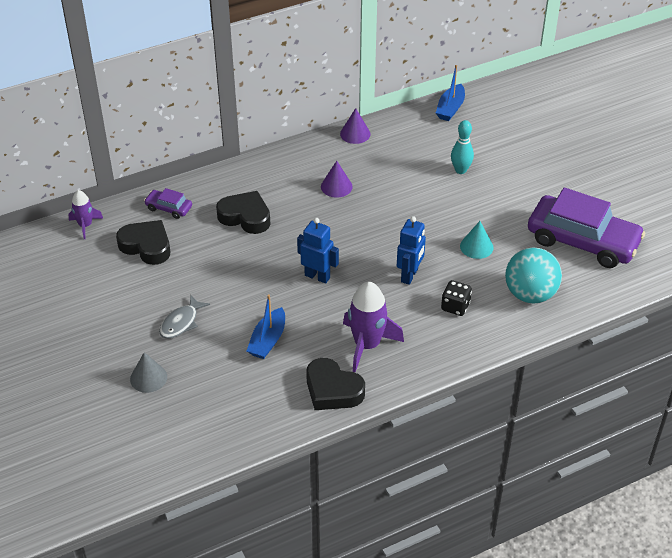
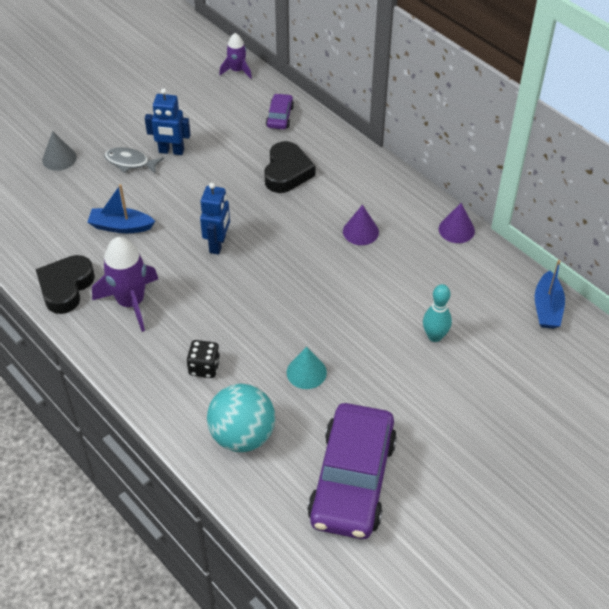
camera: 75 degrees right, 5 degrees up
(146, 246) = (223, 115): black heart -> none
(409, 275) = (241, 319): blue robot -> blue robot (171, 151)
(450, 108) = (547, 308): blue boat -> blue boat turned 90 degrees counterclockwise

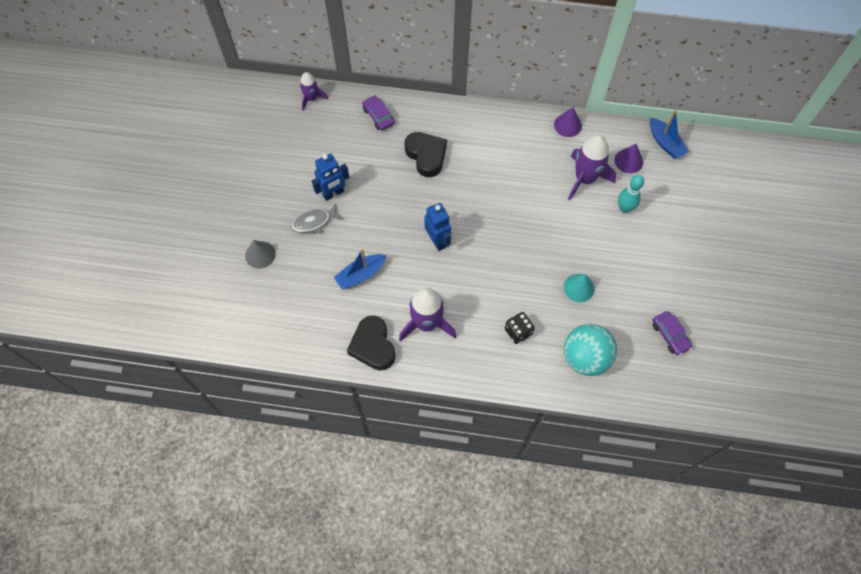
camera: 40 degrees left, 15 degrees up
(352, 480) = (670, 335): purple car -> purple car, size x0.43
(360, 231) = (514, 167): purple cone -> purple cone (628, 161)
(422, 285) = (585, 178): none -> purple rocket

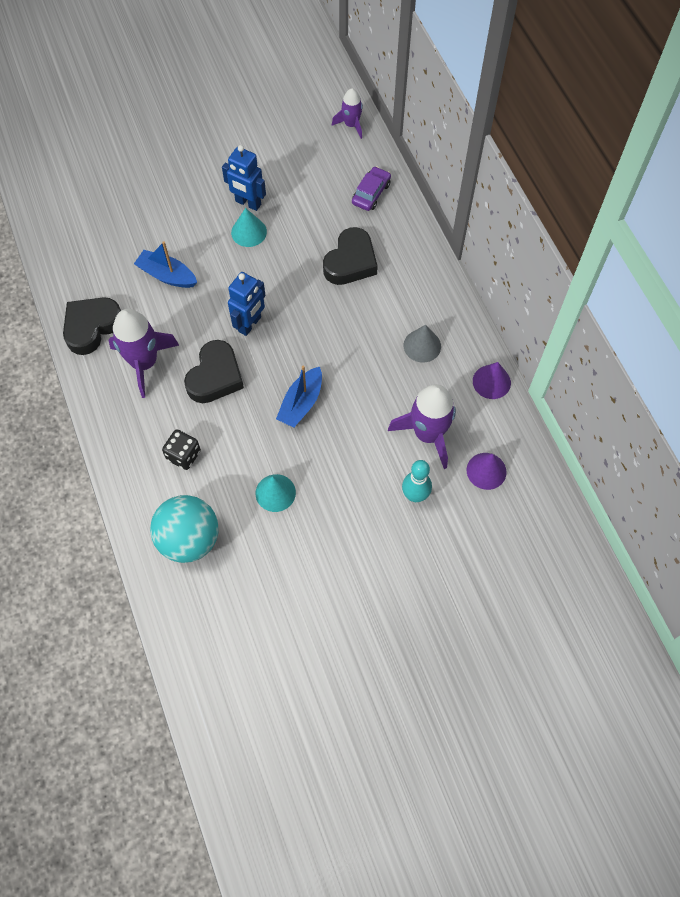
camera: 60 degrees right, 0 degrees up
(260, 254) = (139, 179): grey cone -> grey cone (422, 345)
(314, 222) = (203, 204): grey fish -> none
(359, 205) = (249, 232): none -> turquoise cone
(466, 282) = (215, 376): none -> black heart
(665, 143) = (542, 501): blue boat -> blue boat (301, 403)
(670, 335) = (270, 621): purple car -> none

